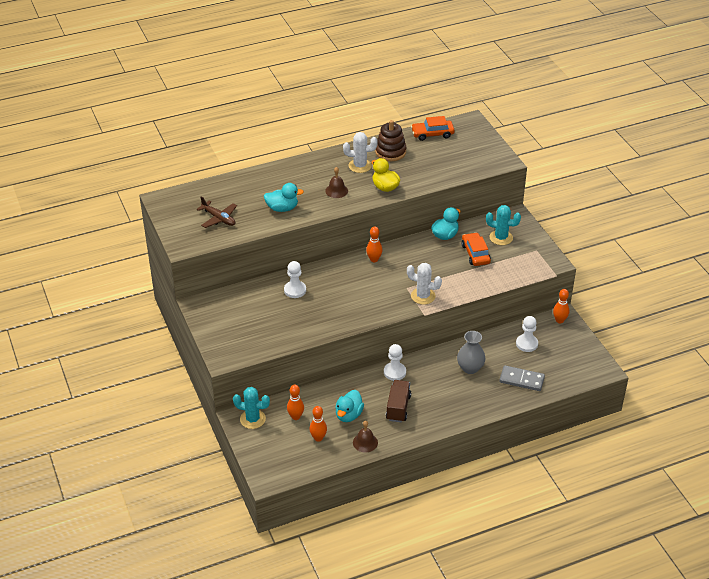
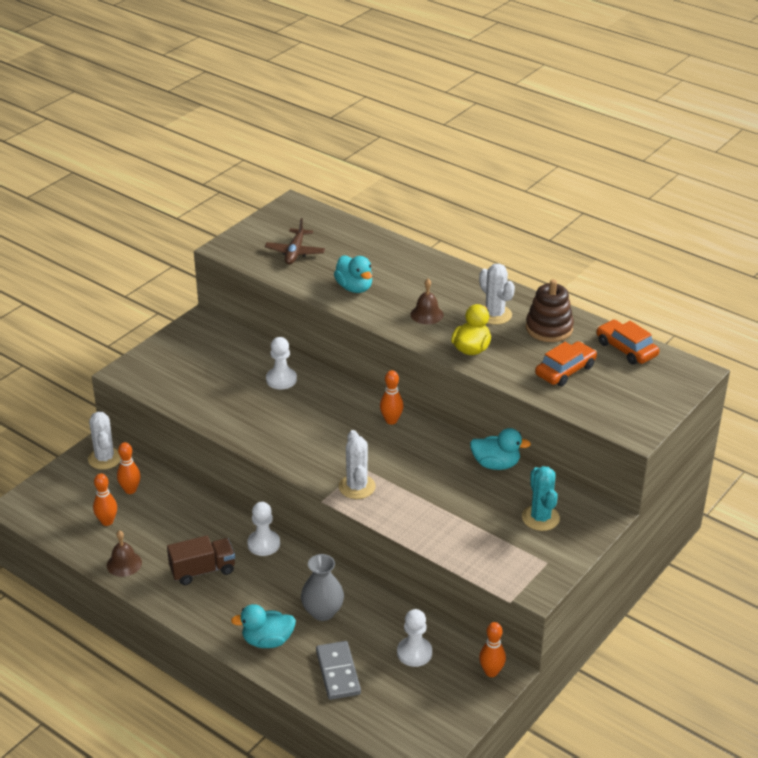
camera: 60 degrees right, 5 degrees down
(252, 419) = (105, 458): turquoise cactus -> white cactus
(348, 415) = (161, 532): turquoise duck -> turquoise duck (267, 641)
(475, 254) = (483, 505): orange car -> orange car (565, 370)

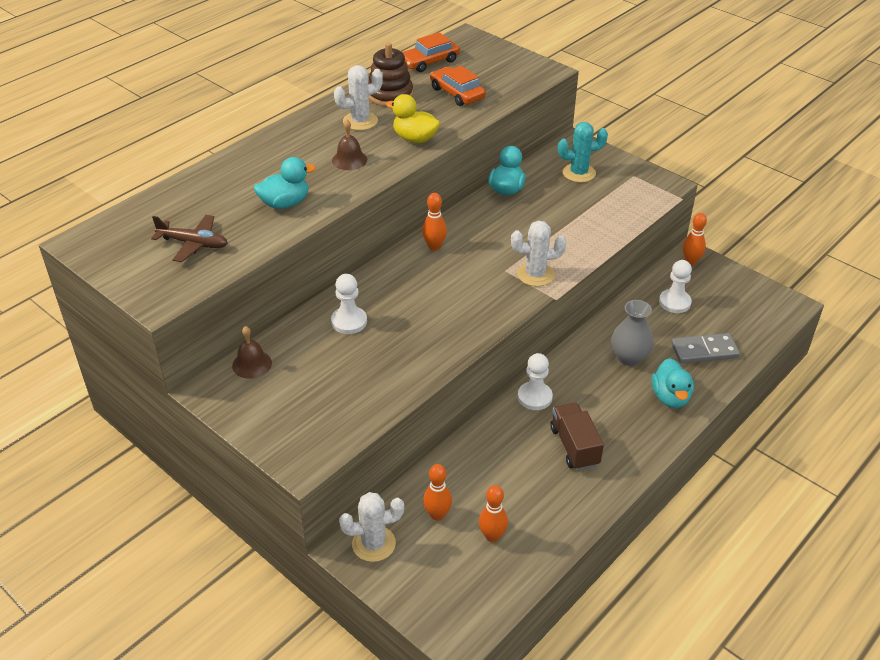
camera: 85 degrees left, 5 degrees up
(124, 564) = (564, 516): brown bell -> brown bell (252, 364)

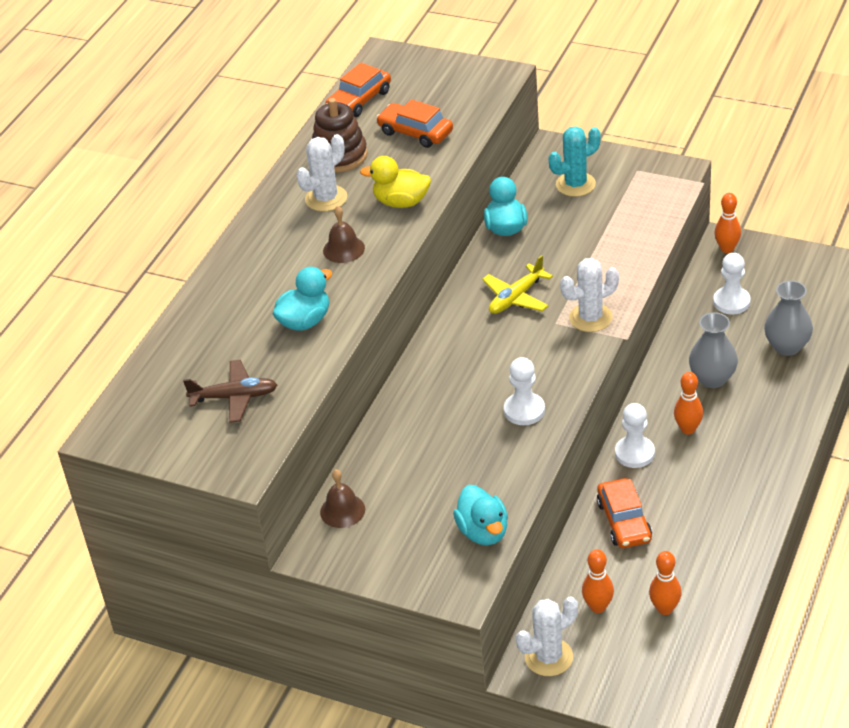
camera: 15 degrees left, 0 degrees up
(349, 321) = (419, 432): white pawn -> white pawn (524, 410)
(434, 246) = (463, 319): orange bowling pin -> orange bowling pin (688, 429)
(485, 242) = (516, 297): none -> yellow plane
(497, 450) = (624, 521): none -> orange car
(574, 446) = (702, 491): brown truck -> none
(670, 397) = (775, 408): turquoise duck -> turquoise duck (483, 532)
(704, 350) = (787, 346): grey domino -> grey vase

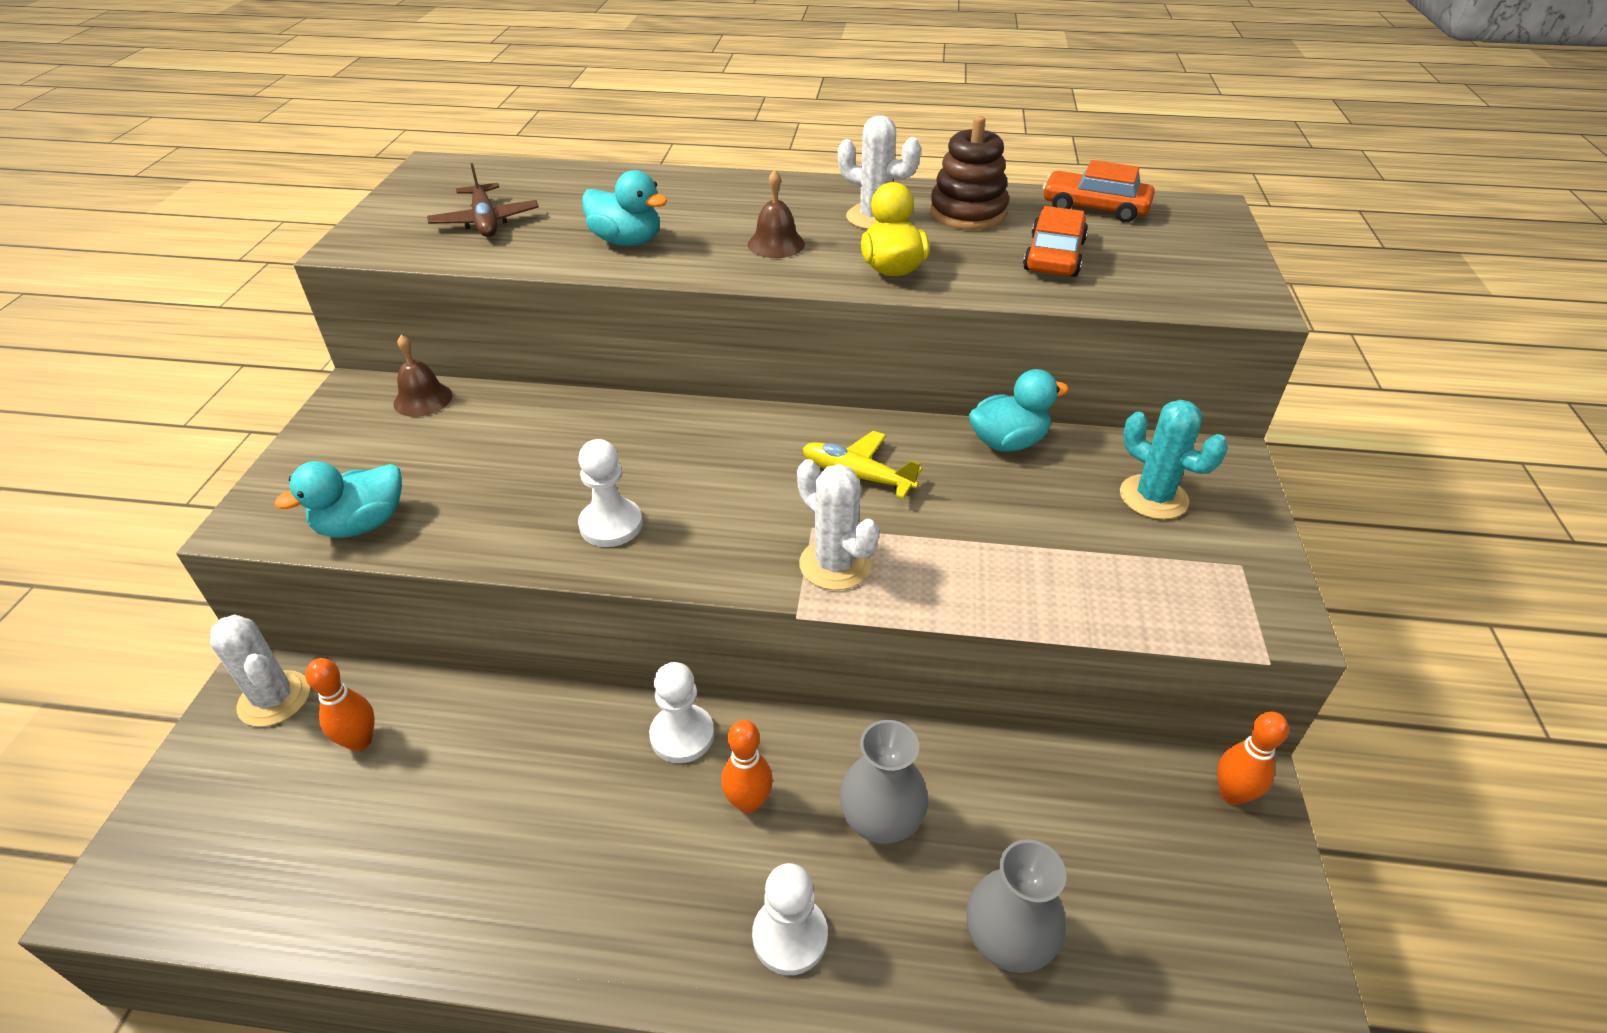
camera: 70 degrees right, 0 degrees up
(624, 521) = (534, 745): orange car -> none
(665, 609) = (342, 831): orange bowling pin -> none
(731, 302) = (1092, 823): white pawn -> white pawn (790, 936)

